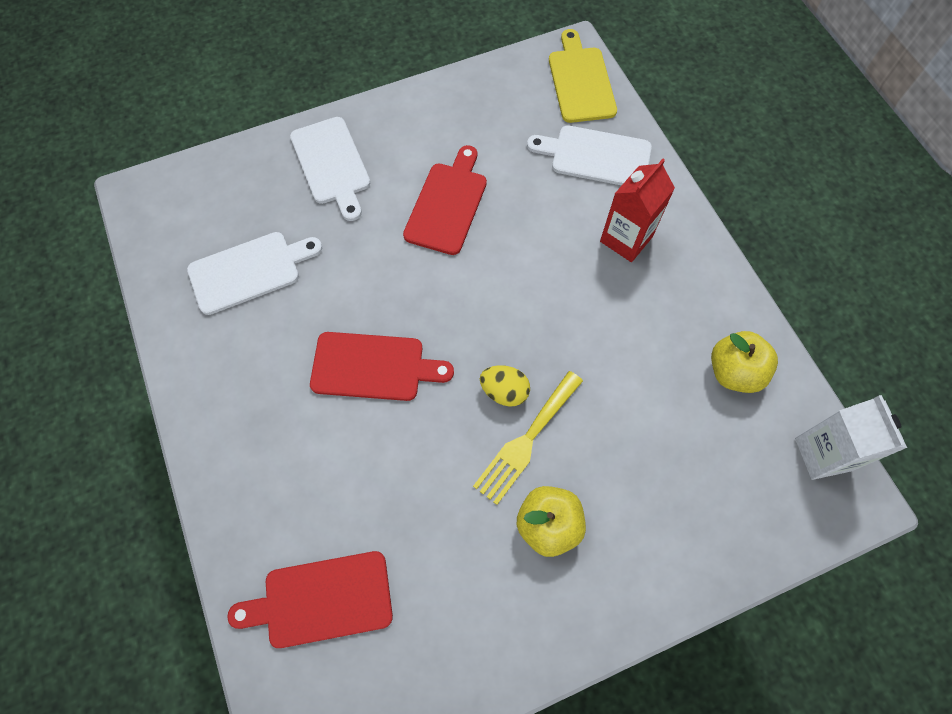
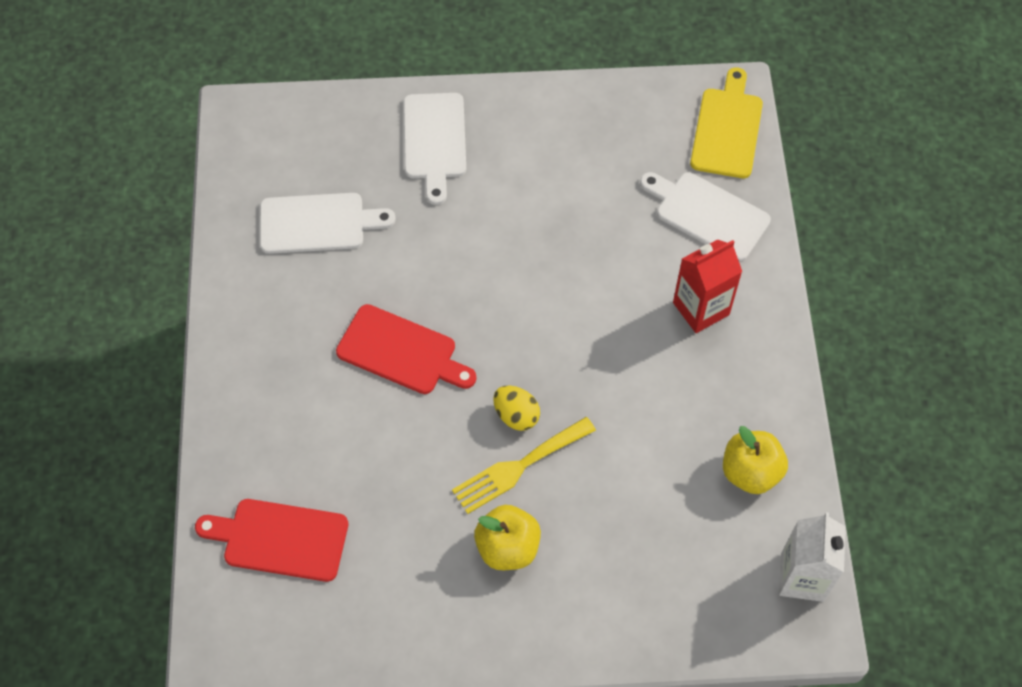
camera: 20 degrees right, 5 degrees down
(447, 204) = (534, 217): red cutting board -> none

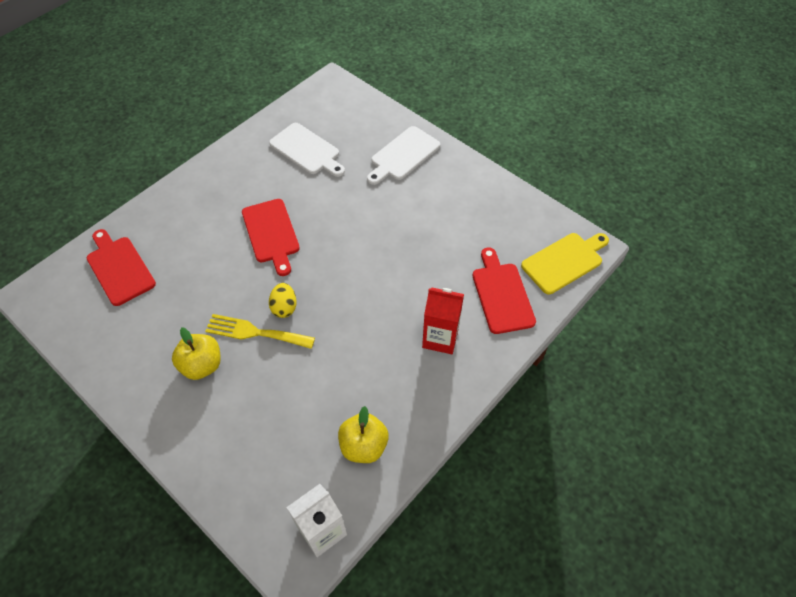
camera: 45 degrees right, 5 degrees down
(708, 214) = (502, 294): white cutting board -> red cutting board

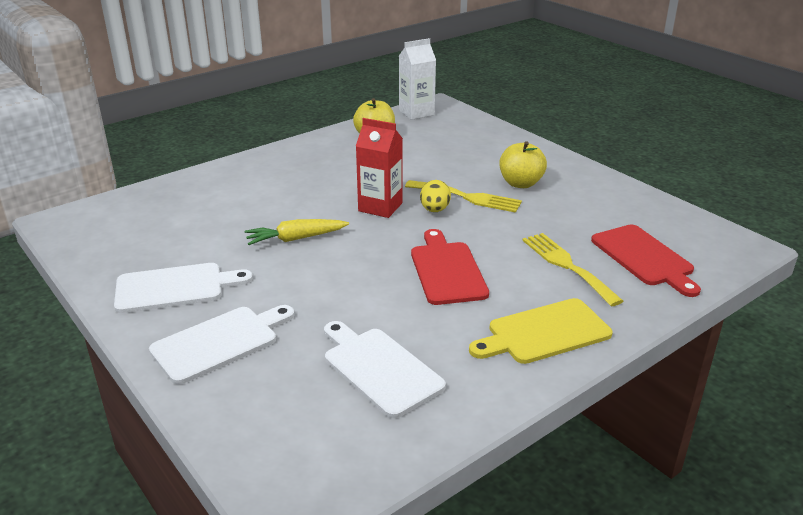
camera: 170 degrees left, 25 degrees down
(182, 251) = (567, 265): none -> yellow fork
(391, 252) = (296, 239): none -> yellow carrot
(440, 338) = (278, 178): red carton -> red carton (380, 207)
(454, 191) = (175, 288): none -> white cutting board
(502, 294) = (193, 197): red cutting board -> none
(564, 262) = (101, 213): yellow cutting board -> yellow cutting board (544, 332)

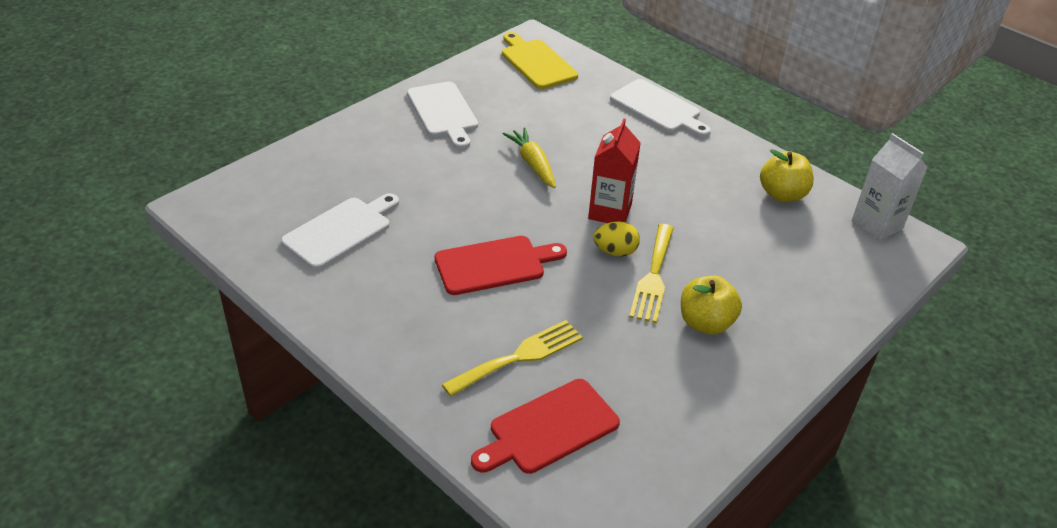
camera: 80 degrees right, 10 degrees up
(219, 342) = (372, 146): white cutting board -> white cutting board (658, 108)
(544, 332) = (395, 333): yellow cutting board -> yellow cutting board (537, 63)

